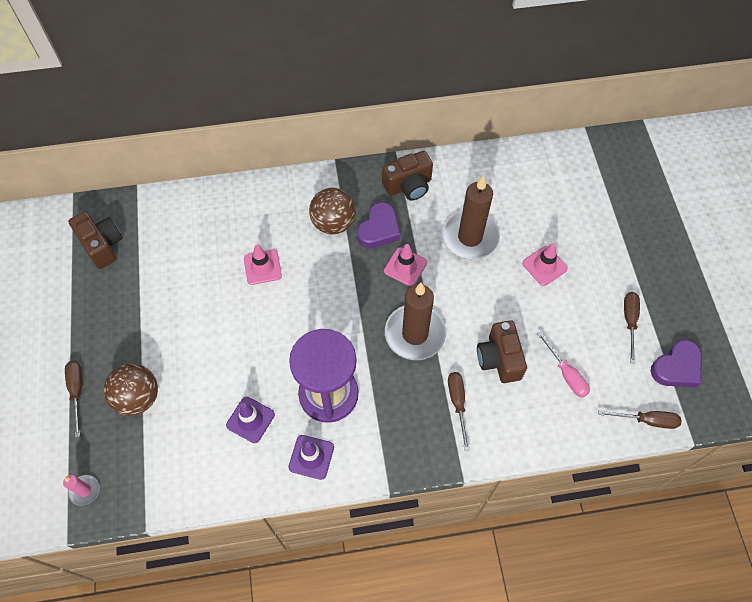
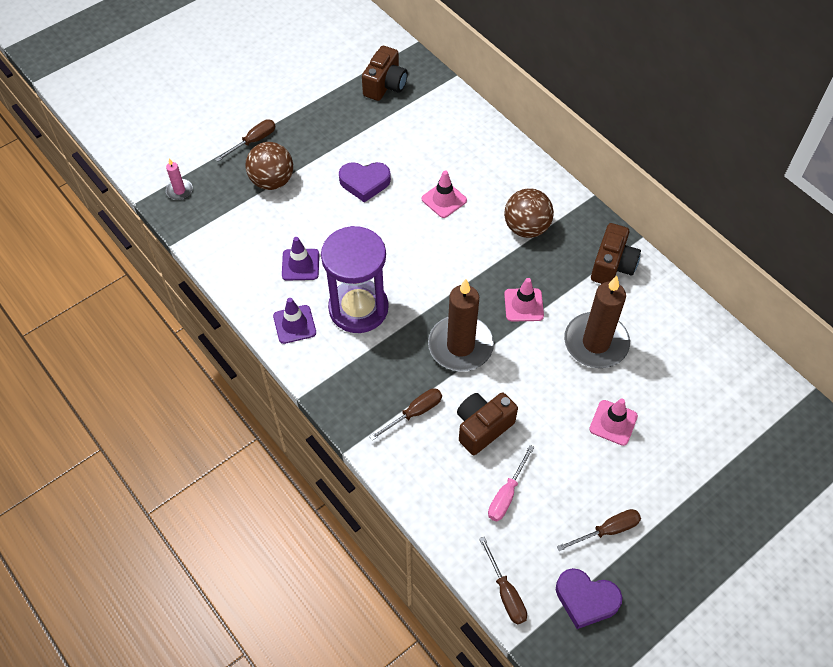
camera: 60 degrees right, 5 degrees down
(379, 229) = (547, 265): purple heart -> purple heart (364, 183)
(408, 186) = (612, 266): brown camera -> brown camera turned 105 degrees counterclockwise

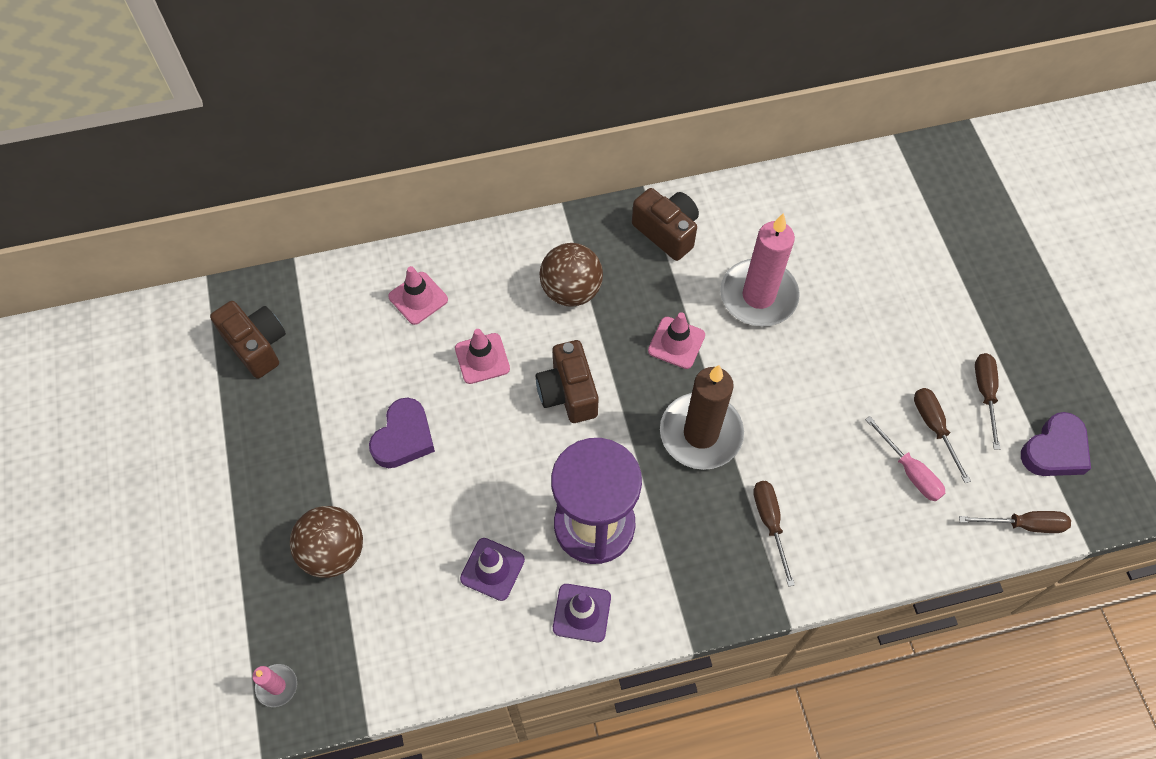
camera: 65 degrees left, 5 degrees up
(253, 141) = (248, 550): brown screwdriver -> brown screwdriver (934, 427)
(482, 427) = (818, 458): brown camera -> brown camera (568, 393)
(596, 343) = (758, 296): brown candle -> pink candle
(613, 422) = (863, 327): pink traffic cone -> pink traffic cone (418, 298)

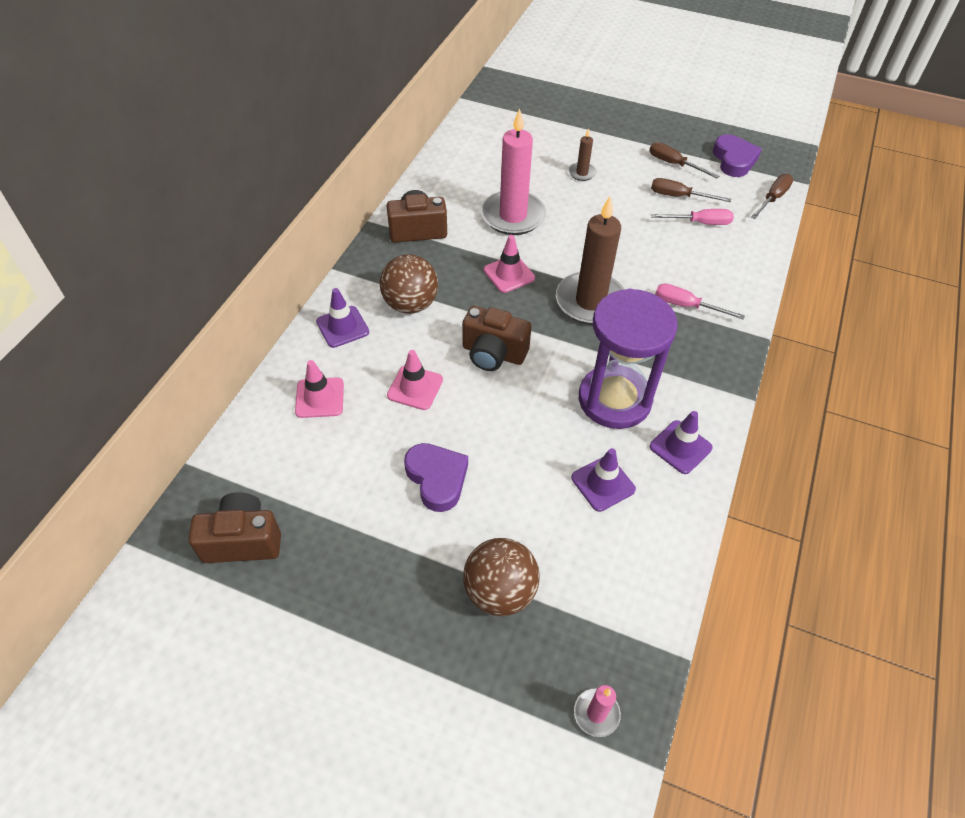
camera: 55 degrees left, 10 degrees down
(503, 259) = (342, 327): none -> purple traffic cone
(770, 523) = (686, 306): brown screwdriver -> pink screwdriver
(882, 316) = (582, 173): none -> brown candle

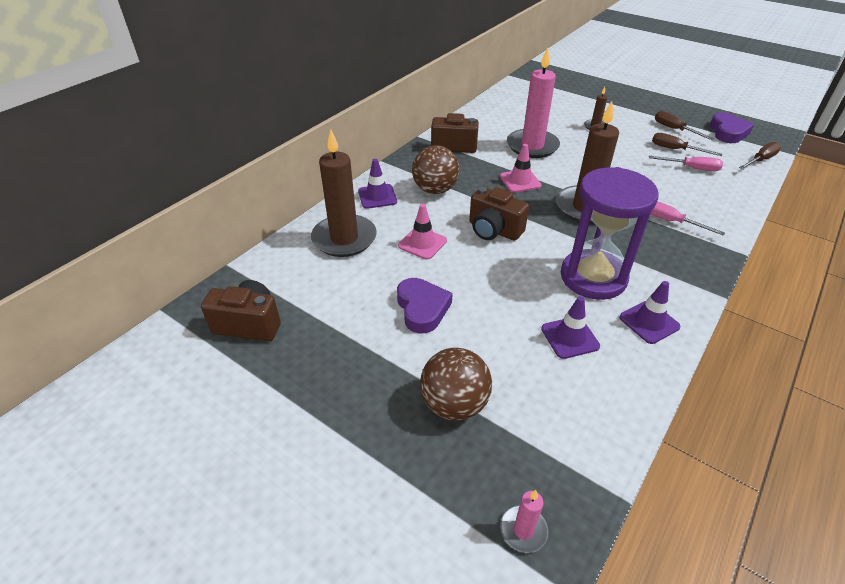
camera: 15 degrees right, 10 degrees down
(320, 398) = (344, 238): pink traffic cone -> brown candle

